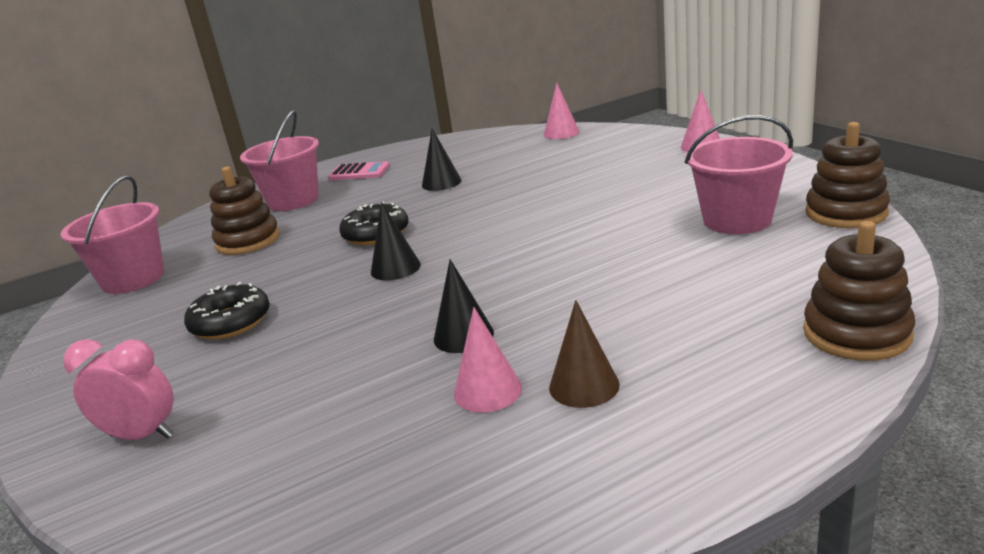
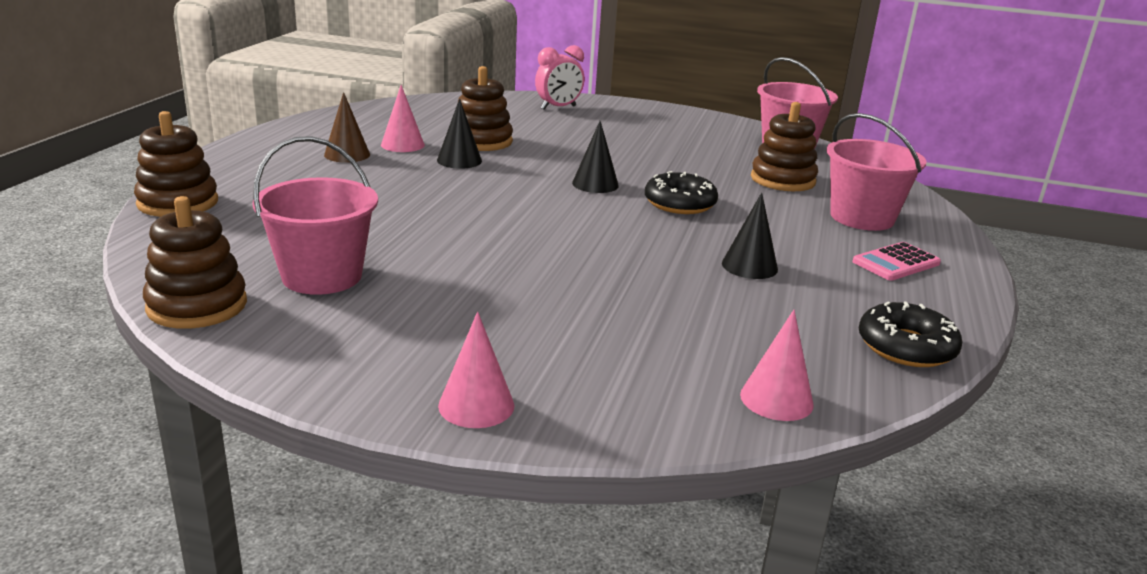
camera: 130 degrees right, 0 degrees up
(231, 322) = (636, 142): black donut -> black donut (906, 347)
(382, 370) = (482, 141): none -> brown stacking toy

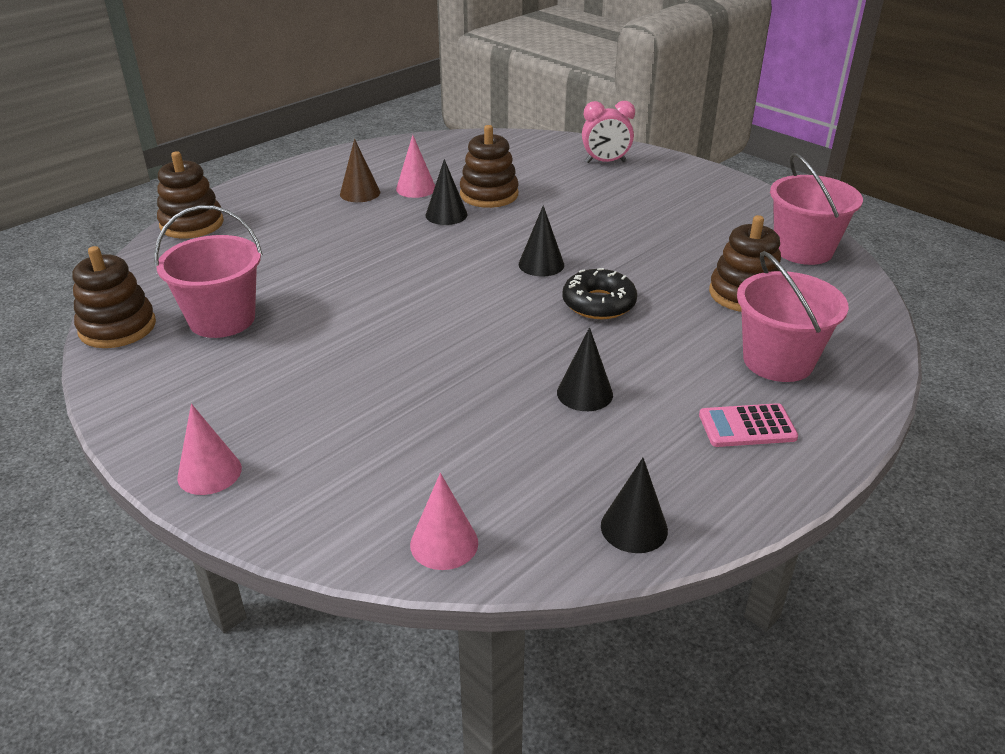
camera: 30 degrees right, 10 degrees up
(906, 347) = (634, 527): black donut -> black cone

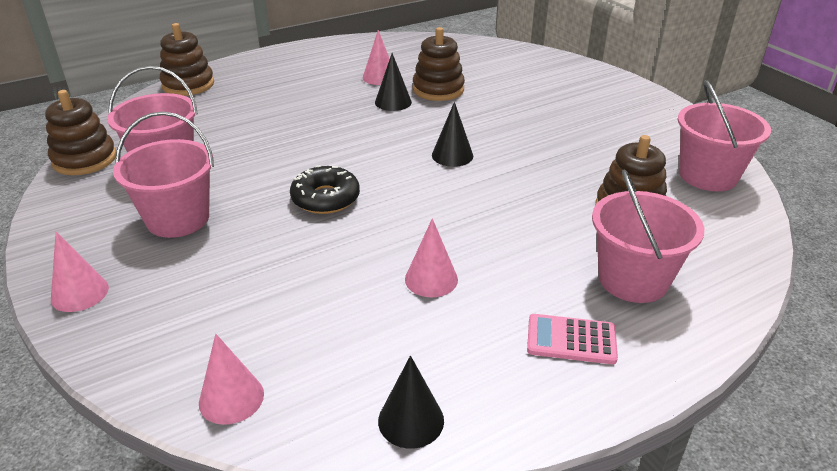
camera: 15 degrees right, 0 degrees up
(274, 376) = (178, 219): none -> pink bucket
(360, 193) = (332, 75): brown cone -> none
(584, 393) = (431, 279): black cone -> pink cone
(598, 303) = (486, 198): black donut -> black donut (325, 198)
(605, 162) = (555, 73): pink clock -> none

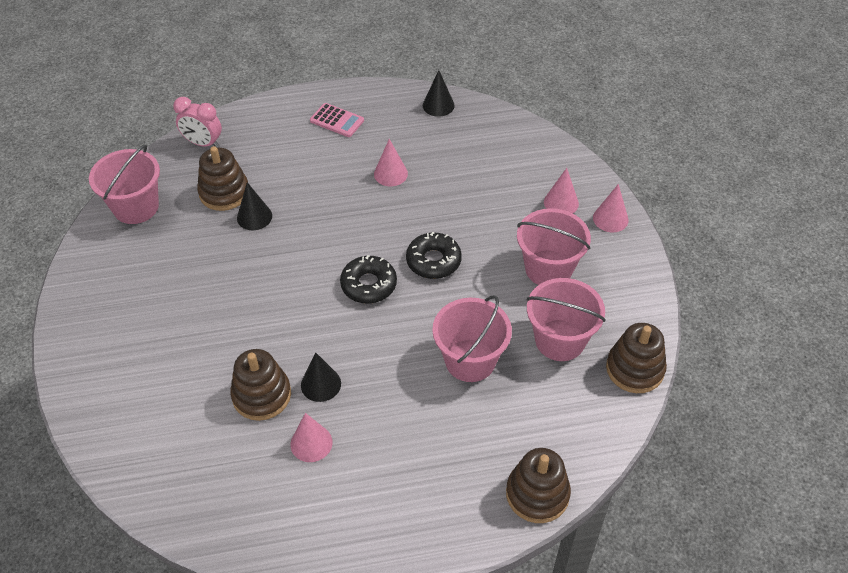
camera: 160 degrees left, 15 degrees up
(231, 398) = (521, 135): pink cone -> pink cone (561, 202)
(390, 166) = (369, 285): none -> black donut
(452, 155) = (310, 284): black cone -> black cone (254, 217)
(633, 279) = (273, 144): pink bucket -> pink bucket (470, 360)
(726, 257) = (203, 143): none -> pink clock

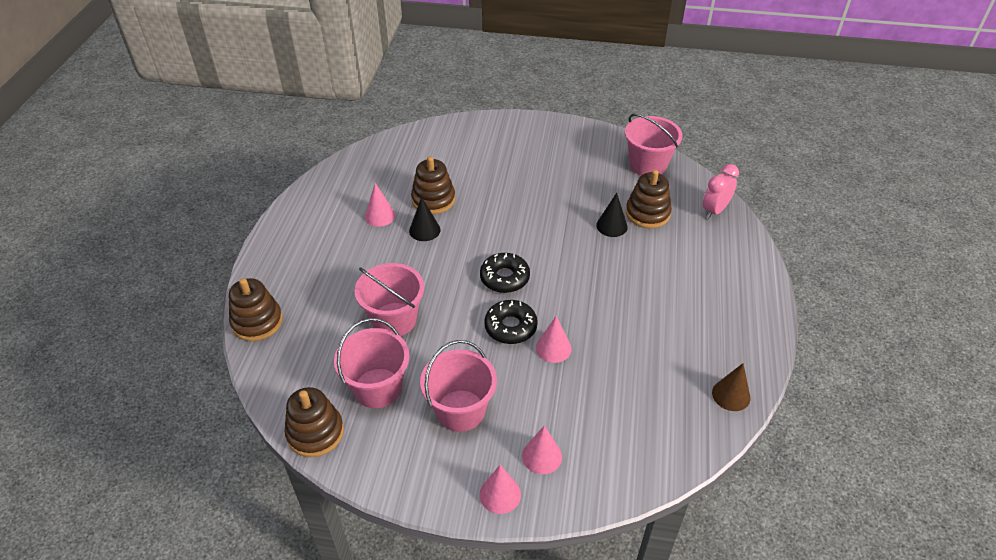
camera: 110 degrees right, 5 degrees down
(337, 120) = (724, 305): pink calculator -> none
(390, 174) = (634, 326): pink cone -> pink cone (553, 348)
(438, 105) = (731, 395): black cone -> brown cone

